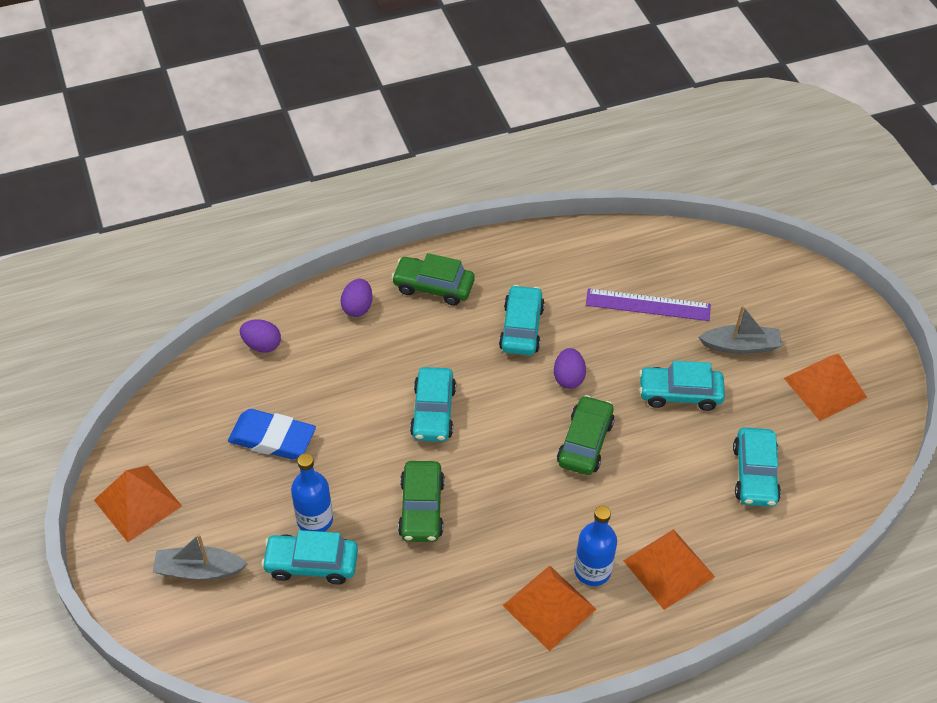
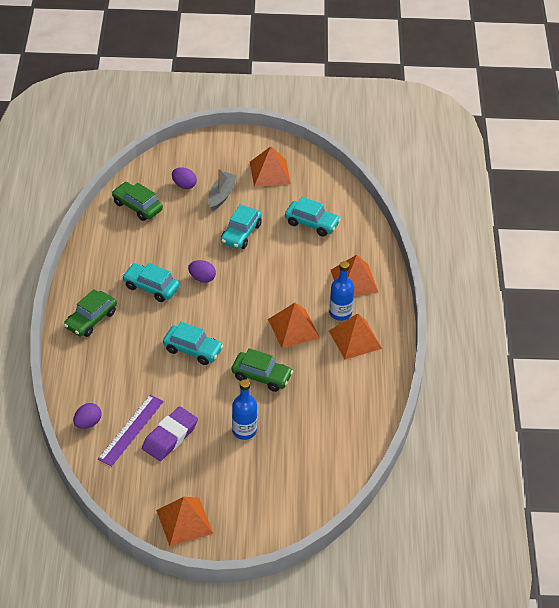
camera: 70 degrees left, 5 degrees down
(199, 570) = (253, 499): grey boat -> none
(272, 438) = (170, 437): blue eraser -> purple eraser
(311, 564) = (275, 440): turquoise car -> none
(357, 307) = (85, 363): purple egg -> purple egg (184, 185)
(531, 518) = (293, 328): none -> orange pyramid
(585, 442) = (253, 287): green car -> green car (137, 206)
(648, 305) = (167, 223): purple ruler -> purple ruler (131, 430)

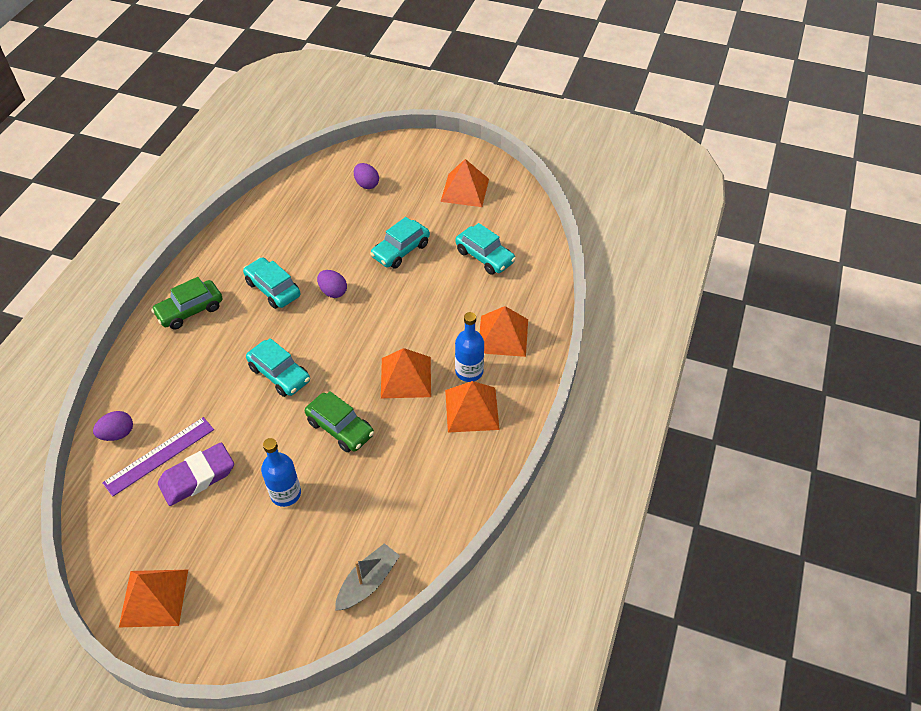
camera: 20 degrees right, 5 degrees up
(137, 206) = (306, 196): green car -> none
(221, 195) = (400, 203): grey boat -> grey boat (368, 582)

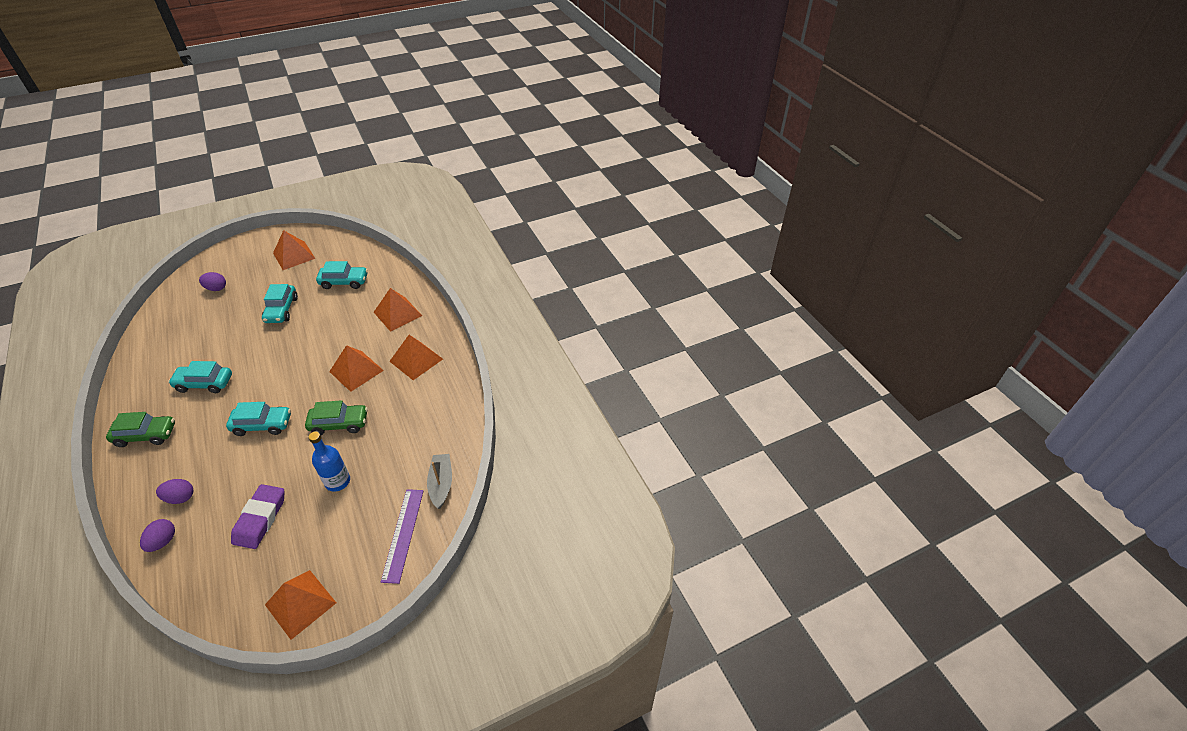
camera: 45 degrees left, 5 degrees down
(159, 456) = (215, 529): purple ruler -> purple ruler (403, 534)
(190, 310) = (146, 435): green car -> green car turned 105 degrees counterclockwise
(333, 292) = (254, 358): purple egg -> purple egg (180, 498)
(469, 371) = (395, 343): blue bottle -> none

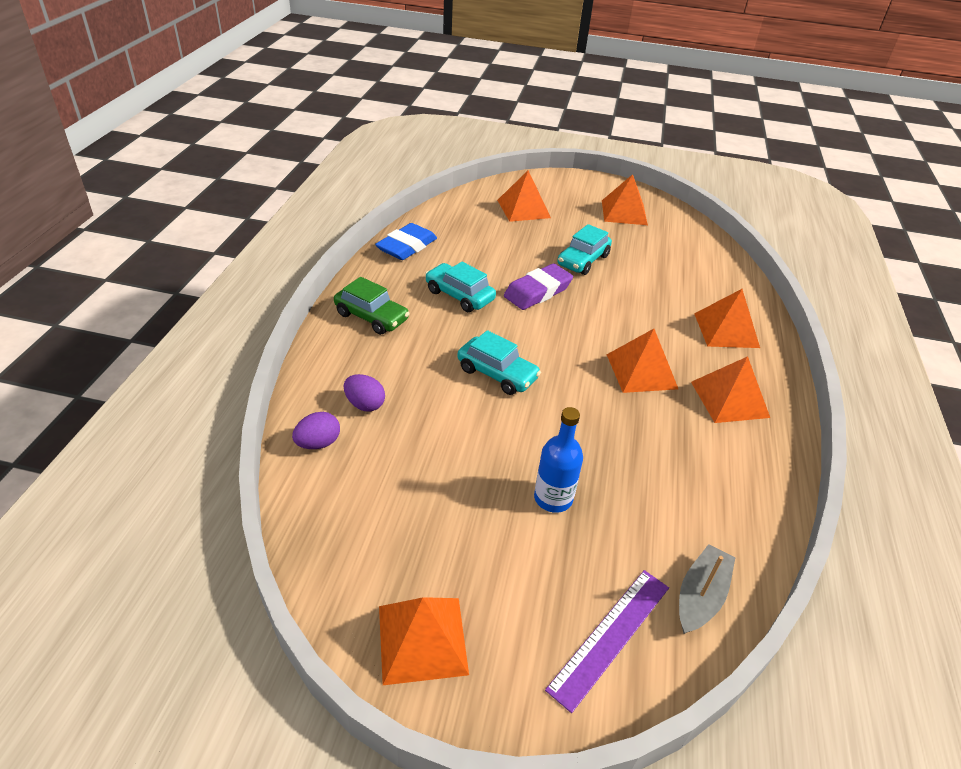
camera: 35 degrees right, 5 degrees down
(139, 366) = (406, 246): none -> blue eraser
(216, 288) = (523, 209): purple egg -> orange pyramid
(260, 519) = (435, 486): purple eraser -> purple eraser (538, 291)
(339, 424) = (590, 424): green car -> none
(344, 282) = (671, 264): turquoise car -> none

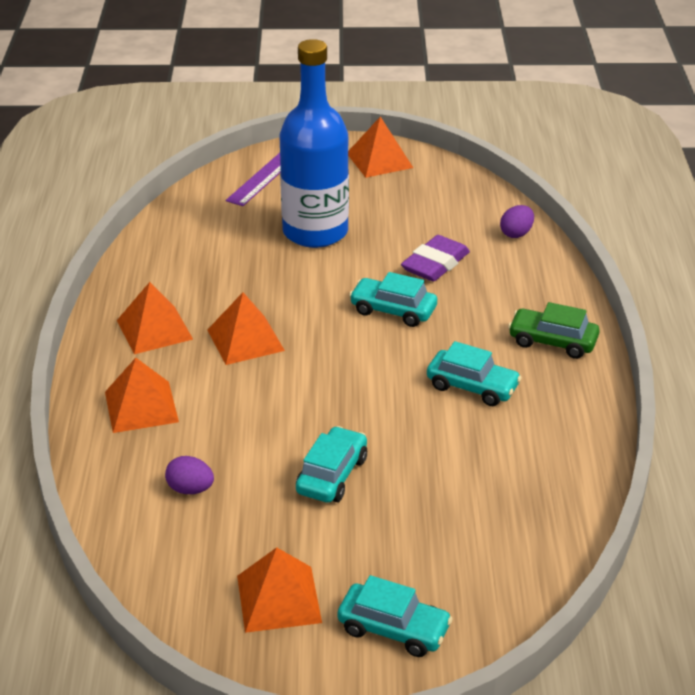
camera: 170 degrees right, 5 degrees down
(365, 404) = (500, 265): purple egg -> purple egg (190, 489)
(406, 246) = (579, 445): blue eraser -> none
(523, 209) = (449, 564): orange pyramid -> none
(538, 291) = (380, 412): purple eraser -> purple eraser (435, 264)
(553, 498) = (315, 232): blue bottle -> blue bottle, size x2.09
(564, 192) = (393, 629): none -> turquoise car
(700, 596) = (203, 201): grey boat -> none

